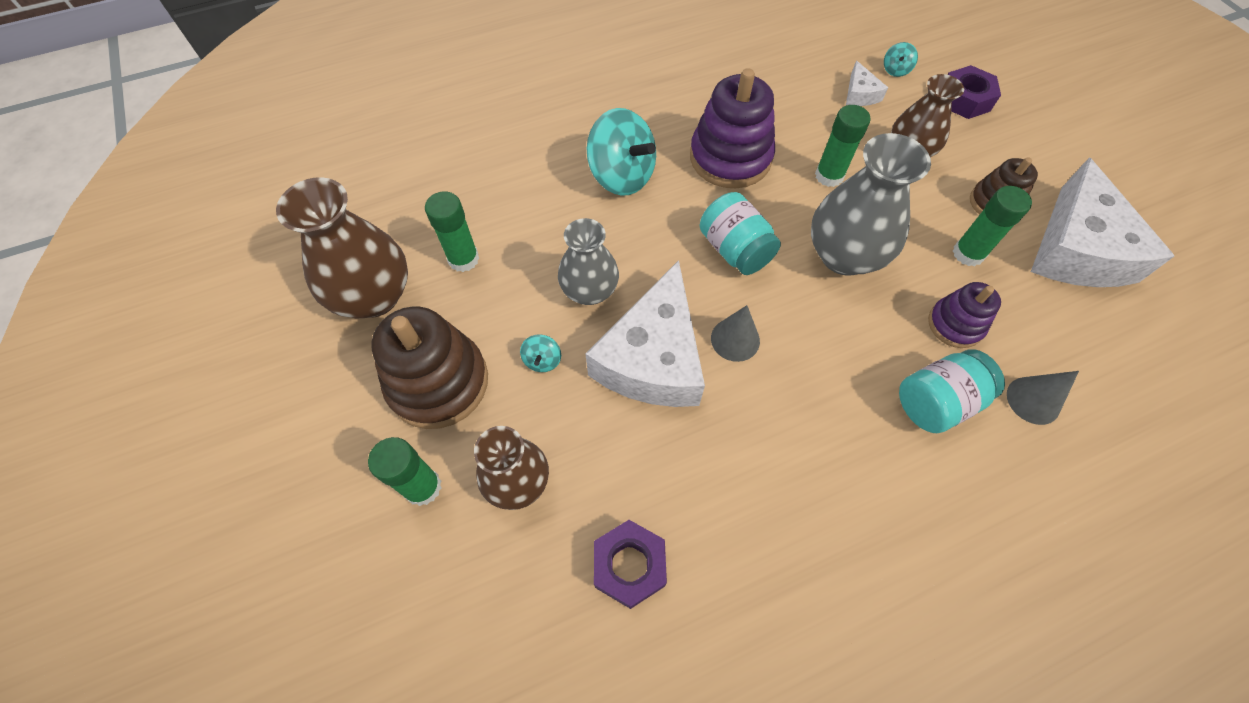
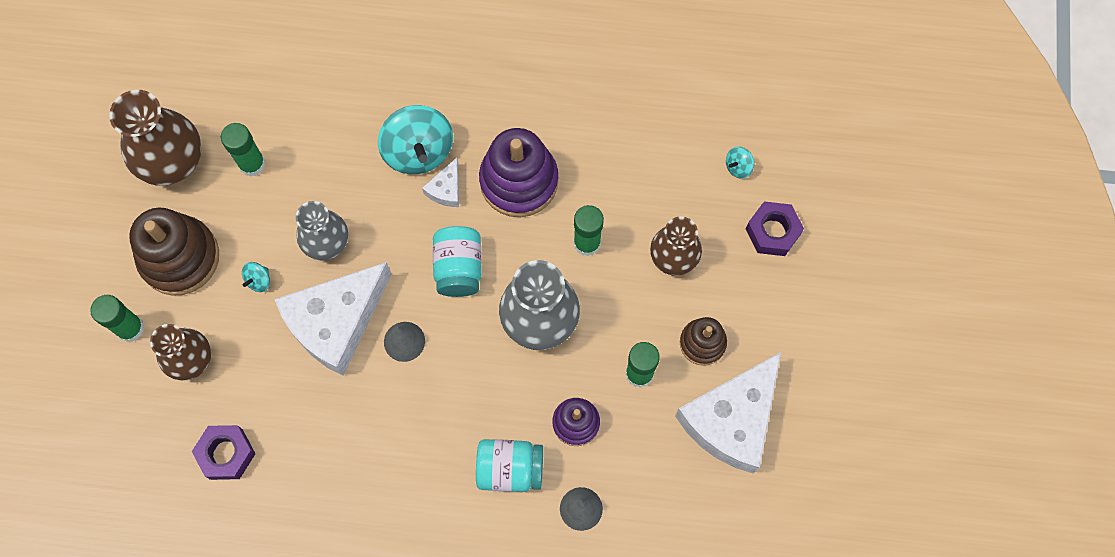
camera: 30 degrees right, 10 degrees up
(860, 94) = (683, 175): white cheese -> white cheese (446, 189)

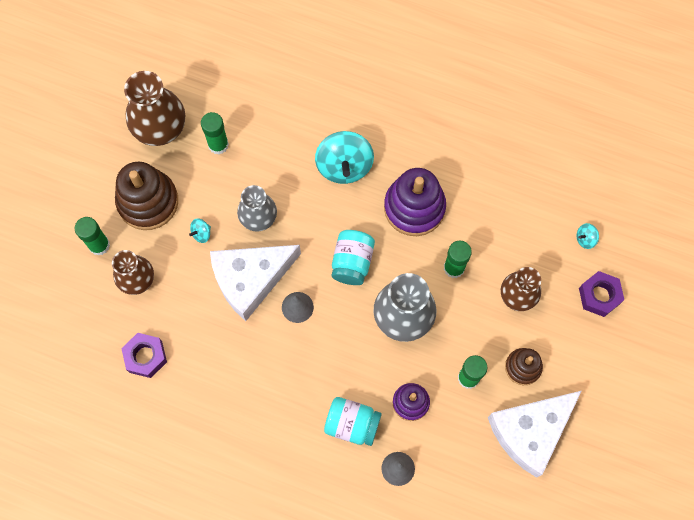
camera: 15 degrees right, 0 degrees up
(446, 189) = (358, 200): white cheese -> none

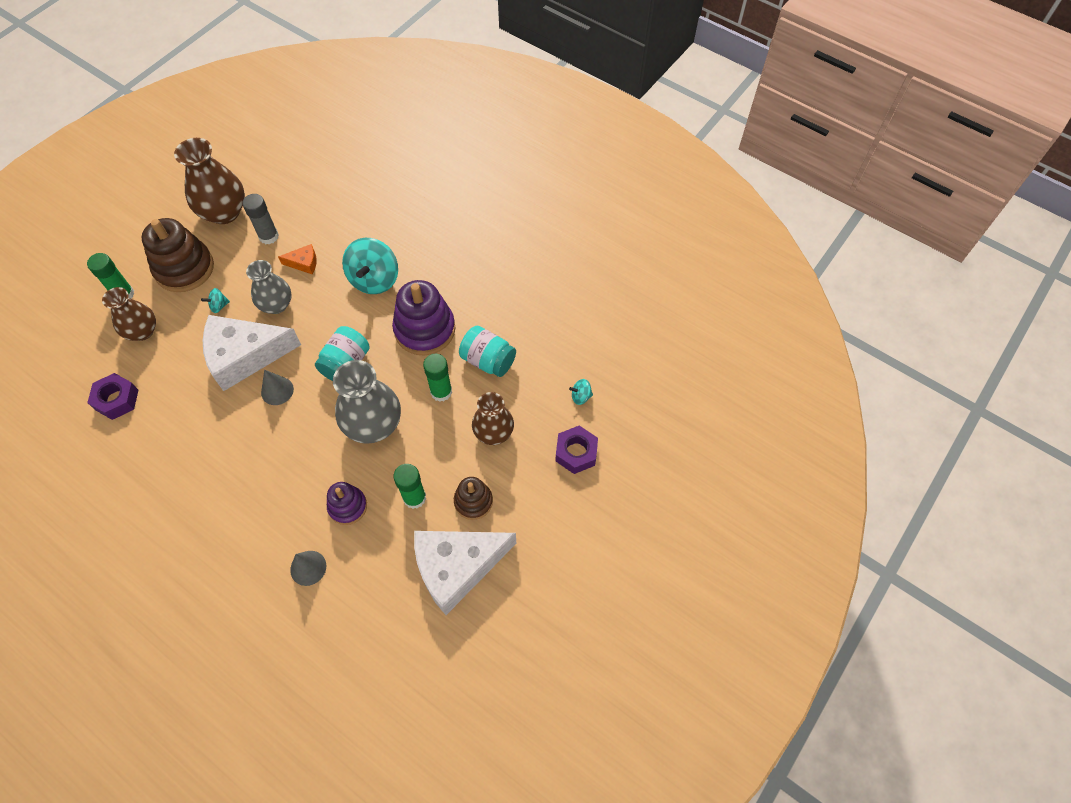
camera: 15 degrees right, 10 degrees down
(218, 145) = (269, 236): green glue stick -> grey glue stick
(266, 165) = (304, 263): none -> orange cheese
(352, 424) = (281, 512): turquoise jar -> turquoise jar (488, 360)

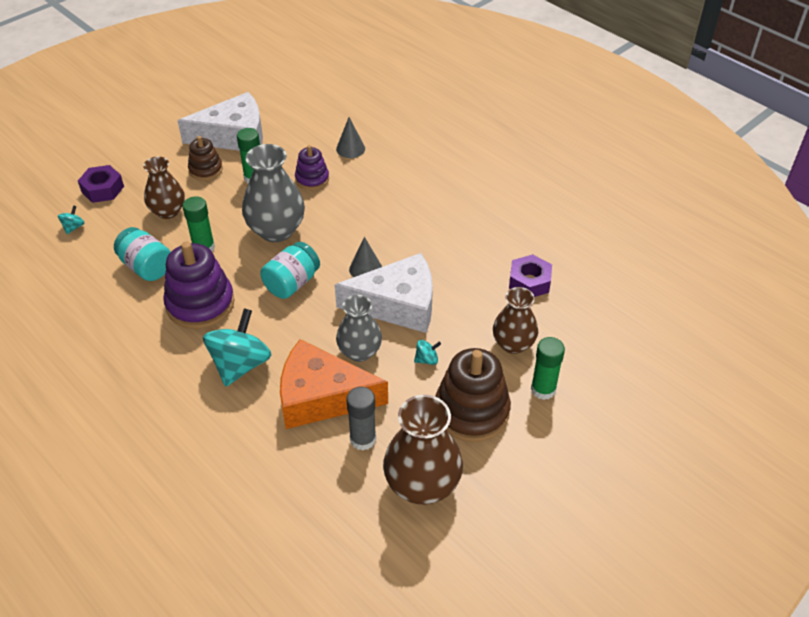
camera: 170 degrees left, 15 degrees down
(304, 263) = (321, 397): orange cheese -> orange cheese, size x2.34
(580, 396) = (73, 227): turquoise spinning top -> turquoise spinning top turned 75 degrees counterclockwise

